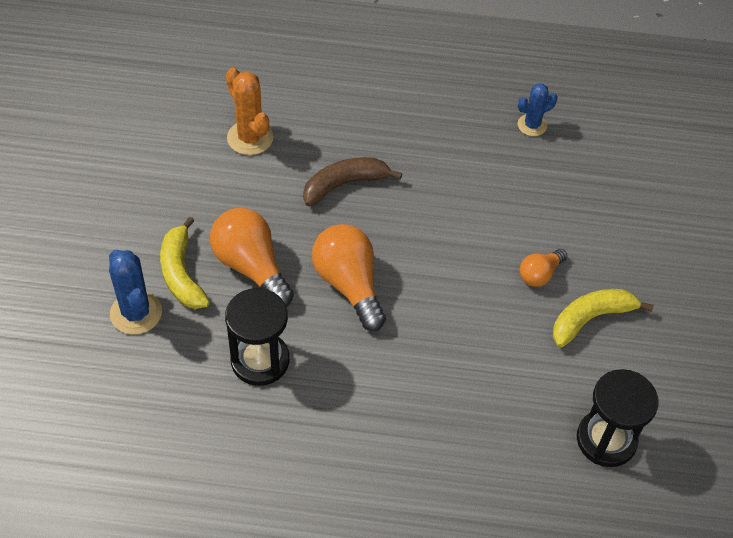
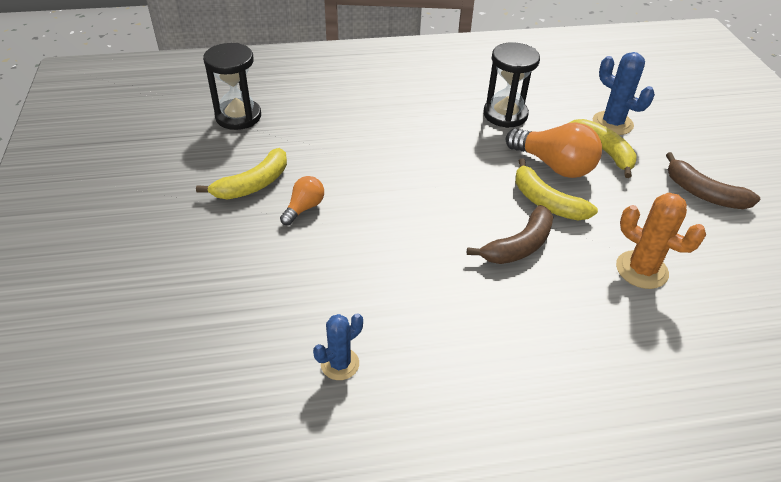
camera: 165 degrees right, 10 degrees down
(121, 196) = (703, 193): none -> brown banana
(289, 224) = (546, 202): none -> yellow banana
(349, 285) = (468, 169): orange light bulb -> none

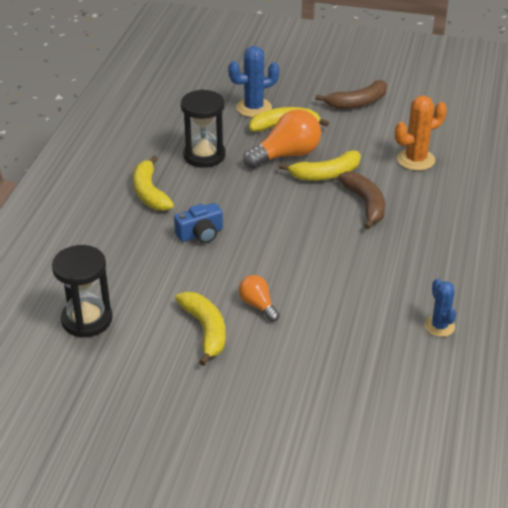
camera: 65 degrees left, 5 degrees down
(386, 144) = (200, 234): none -> blue camera
(424, 100) = (149, 192): none -> yellow banana

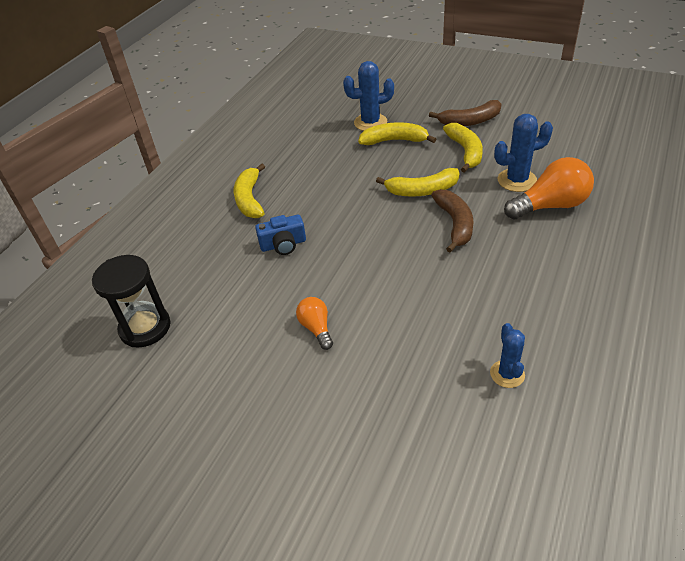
camera: 15 degrees right, 5 degrees up
(204, 155) = (311, 166): black hourglass -> none
(205, 330) = (255, 352): yellow banana -> yellow banana (465, 152)
(286, 155) = (389, 169): orange light bulb -> orange light bulb (550, 206)
(415, 160) = (517, 180): orange cactus -> blue cactus

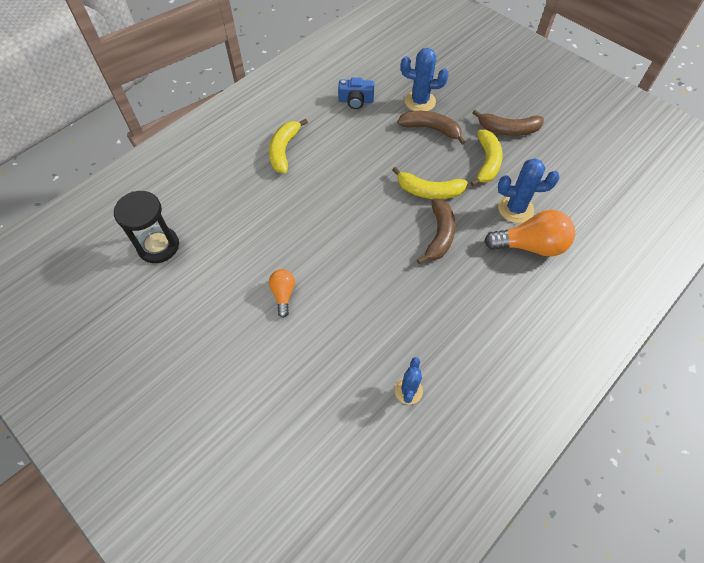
camera: 15 degrees right, 15 degrees up
(283, 244) = (291, 206): blue camera -> blue camera (356, 101)
(394, 141) = (431, 129): yellow banana -> brown banana

